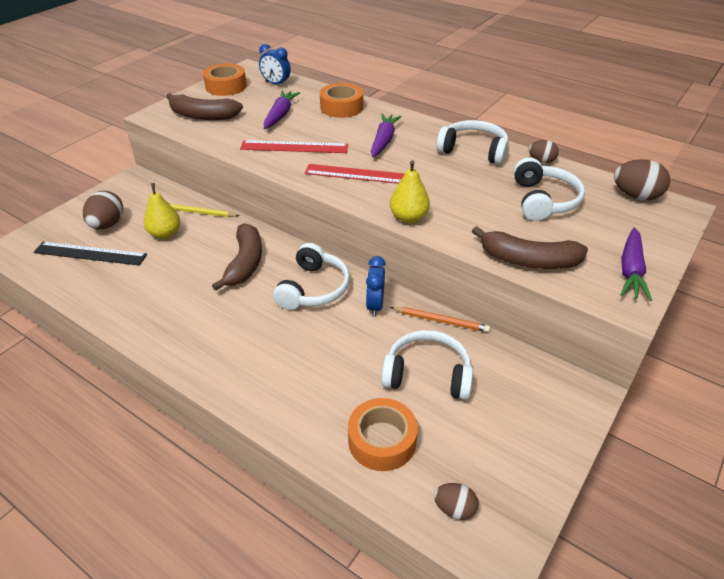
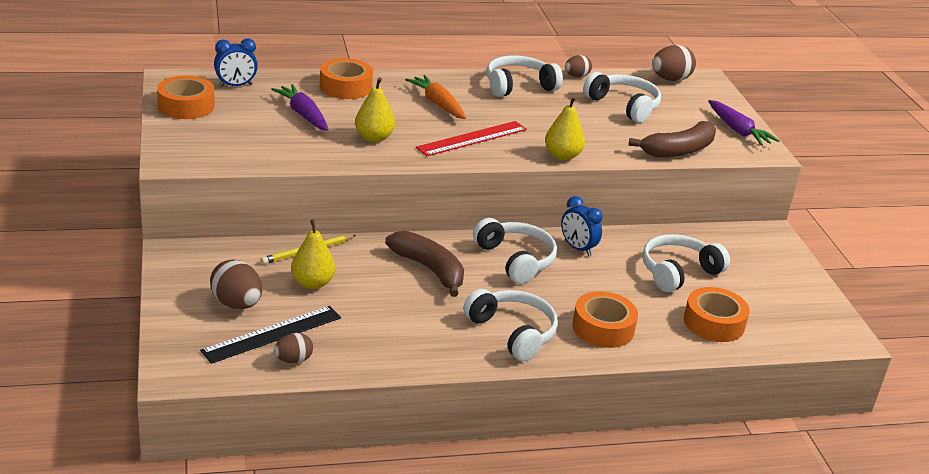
camera: 50 degrees left, 10 degrees down
(203, 116) = (226, 143): brown banana -> none
(216, 341) = (513, 332): none -> white headphones
(283, 381) = (603, 328): none -> orange tape
(294, 147) = (374, 138): red ruler -> yellow pear
(383, 141) = (438, 104): purple carrot -> orange carrot
(441, 321) = (634, 235): orange pencil -> none
(454, 509) = (800, 331): brown egg -> brown egg (293, 360)

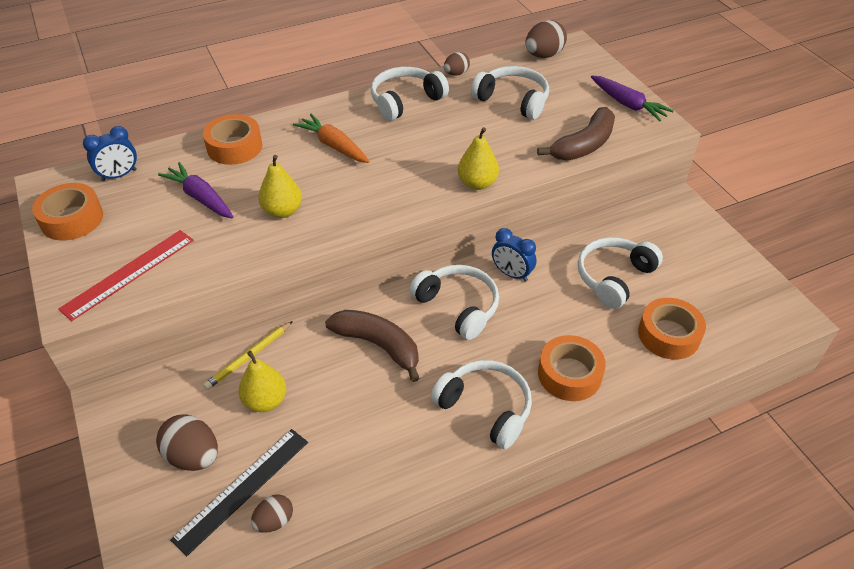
camera: 10 degrees left, 15 degrees up
(472, 138) = (382, 184): red ruler -> red ruler (129, 273)

